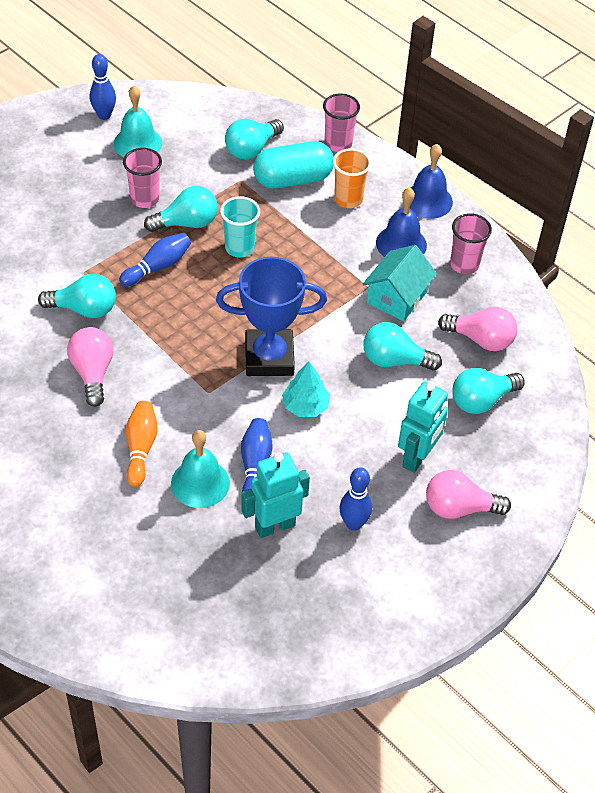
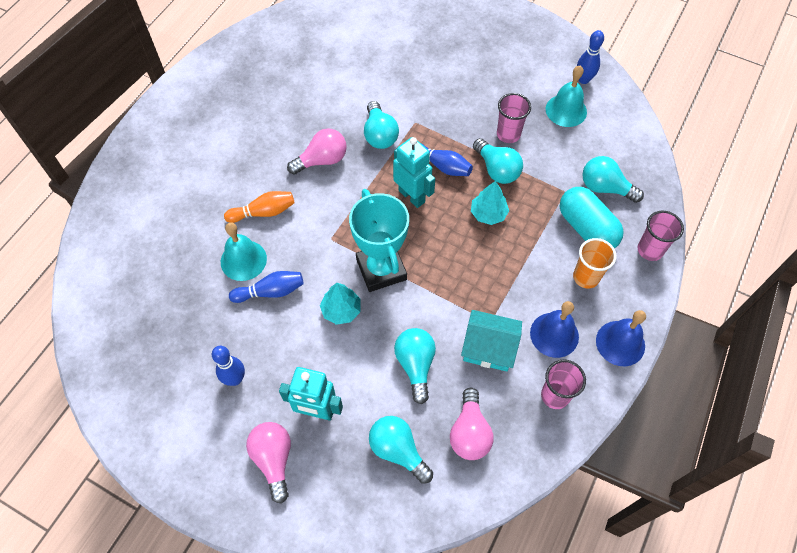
camera: 75 degrees right, 10 degrees up
(239, 248) = (488, 213): turquoise cup -> turquoise tree
(269, 357) = (381, 269): blue trophy -> turquoise trophy
(274, 526) = (218, 322): turquoise robot -> turquoise robot (412, 196)

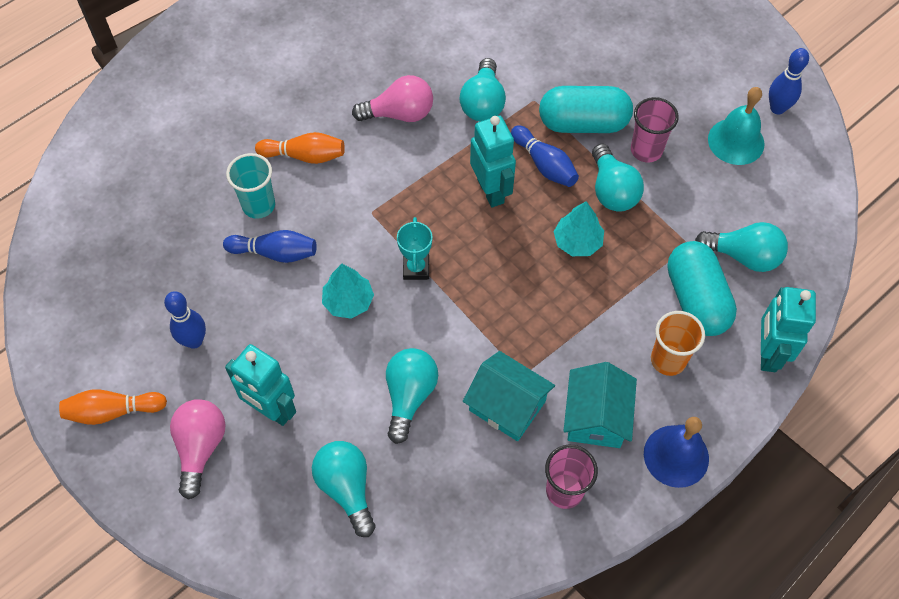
camera: 20 degrees right, 0 degrees up
(192, 456) = (113, 411): none -> orange bowling pin
(243, 260) = (258, 205): turquoise bell -> turquoise cup
(381, 269) = (416, 268): turquoise trophy -> turquoise trophy, size x0.50
(456, 128) = (583, 123): none -> turquoise capsule
(469, 432) = (440, 498): pink light bulb -> none
(554, 334) = (596, 417): blue bell -> turquoise house
(605, 188) = (743, 256): turquoise light bulb -> turquoise light bulb turned 150 degrees clockwise
(650, 250) = (768, 353): pink cup -> turquoise robot

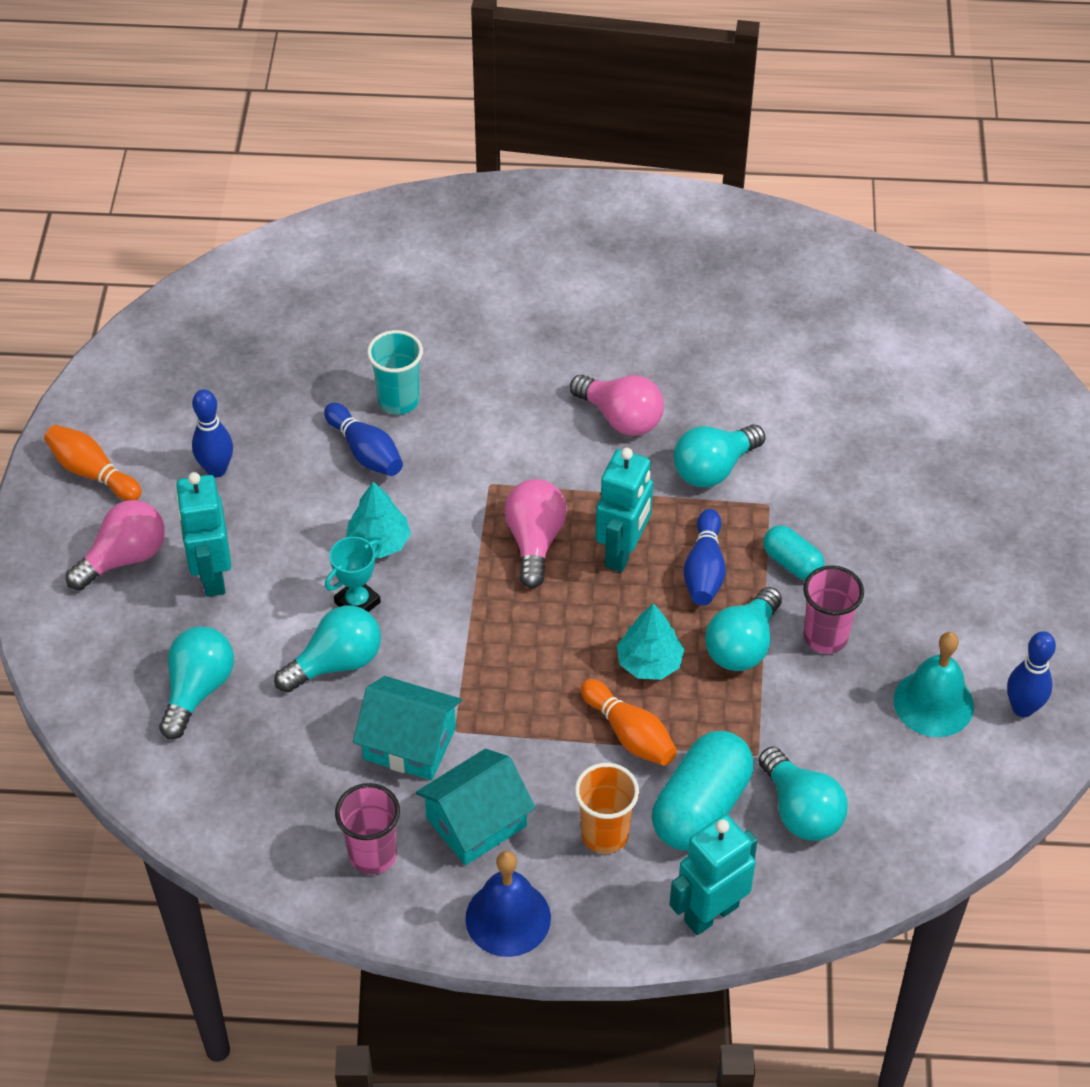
camera: 45 degrees right, 10 degrees down
(304, 156) = (489, 389): orange bowling pin -> orange bowling pin (629, 734)
(416, 268) = (471, 563): turquoise trophy -> turquoise trophy (357, 602)
(436, 225) = (534, 541): none -> pink light bulb
(507, 406) = (409, 743): turquoise house -> turquoise house turned 60 degrees counterclockwise
(583, 123) = (792, 563): turquoise capsule -> turquoise capsule, size x0.55

